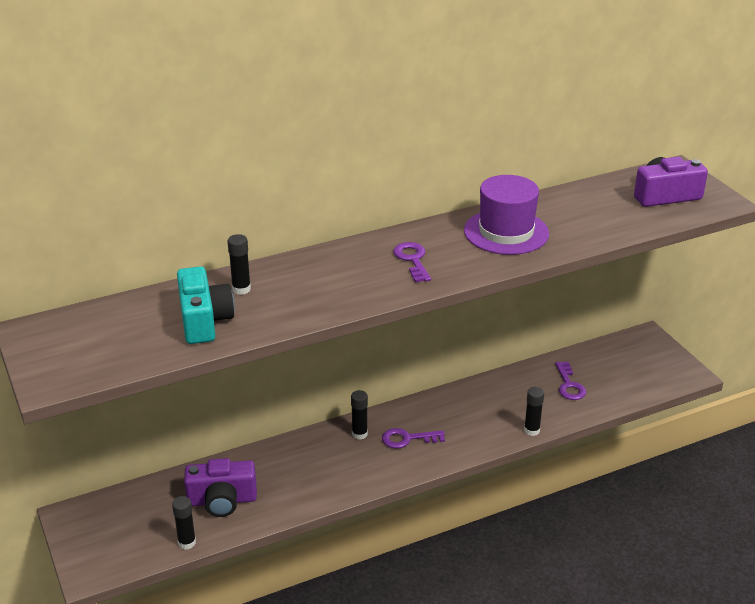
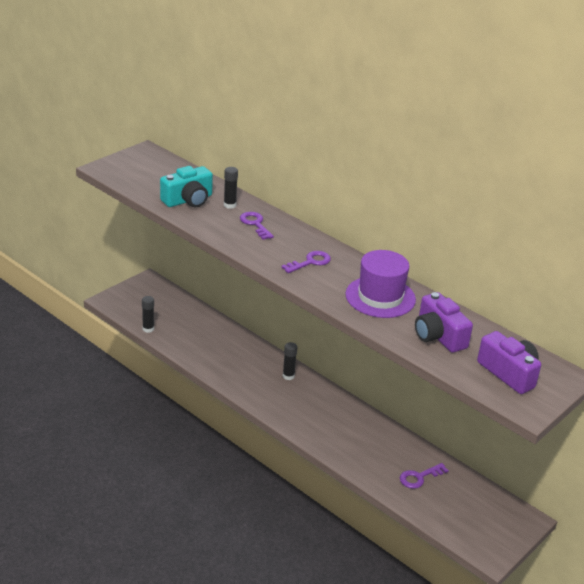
camera: 65 degrees right, 0 degrees up
(222, 500) = (190, 333): purple camera -> purple camera (438, 336)
(407, 439) = (297, 400): purple key -> purple key (255, 224)
(531, 430) = (347, 464): black glue stick -> none

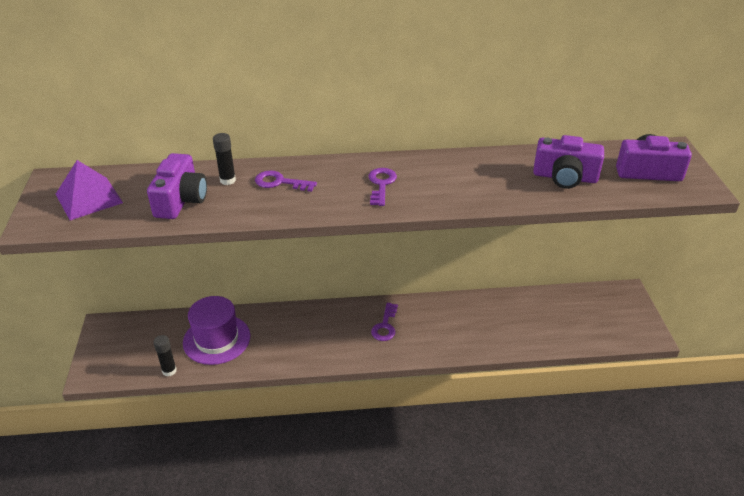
camera: 45 degrees left, 5 degrees up
(147, 171) = (89, 198): none -> purple pyramid
(188, 200) = (181, 200): turquoise camera -> purple camera
(288, 376) = (343, 317): black glue stick -> none
(380, 297) = (478, 176): purple hat -> purple hat (216, 339)
(419, 477) = (536, 318): purple key -> purple key (385, 326)

